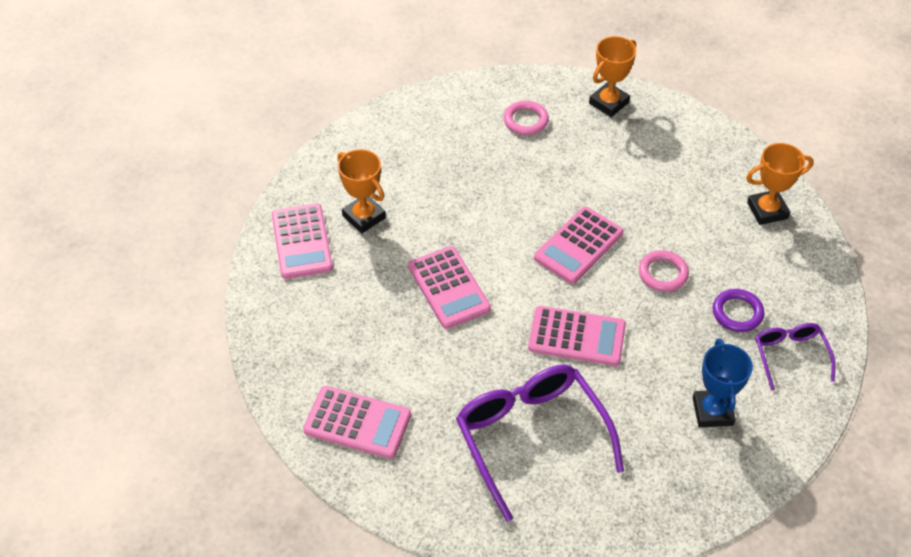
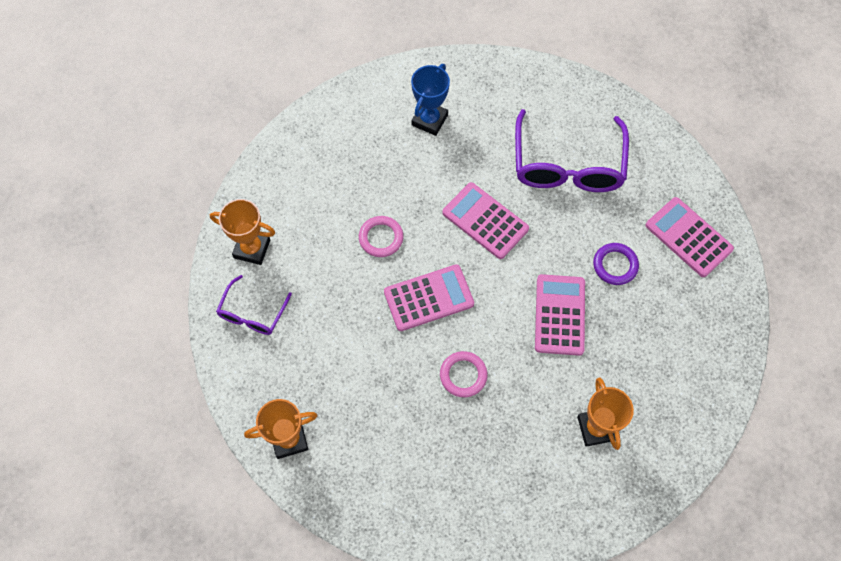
camera: 150 degrees left, 15 degrees up
(301, 241) = (665, 430): pink calculator -> none
(525, 121) = (382, 462): pink ring -> pink ring (463, 375)
(737, 313) = (352, 178): purple ring -> purple ring (615, 265)
(790, 356) = (343, 129): purple glasses -> purple glasses (252, 313)

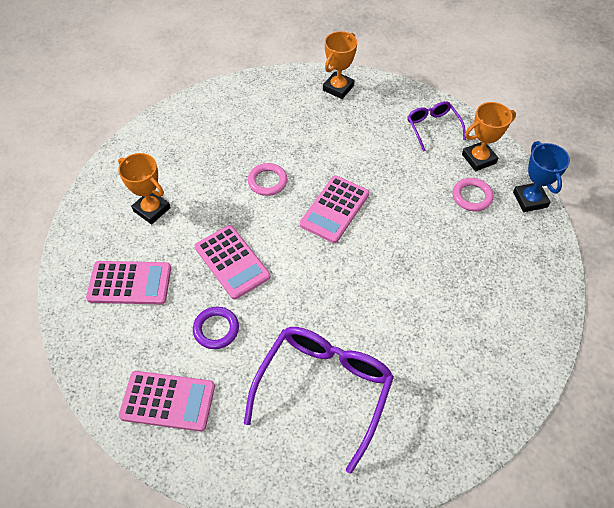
camera: 140 degrees right, 10 degrees down
(381, 238) = (407, 223): pink ring -> pink ring (472, 196)
(429, 120) = (471, 339): blue trophy -> blue trophy (530, 200)
(485, 221) = (346, 289): pink calculator -> pink calculator (130, 283)
(567, 164) = (323, 390): purple glasses -> purple glasses turned 60 degrees clockwise

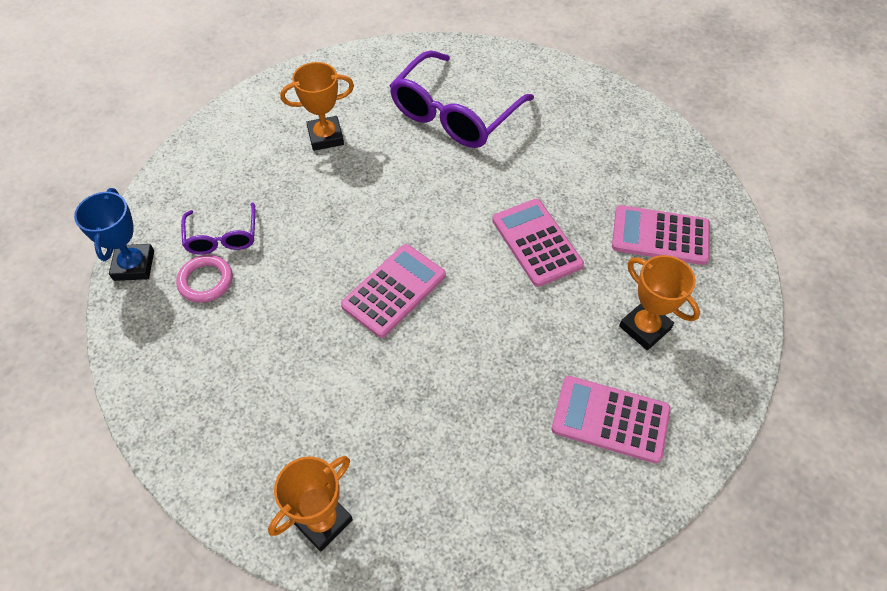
camera: 170 degrees left, 0 degrees up
(168, 401) = (605, 124): pink calculator -> pink calculator (610, 419)
(216, 329) = (557, 176): purple ring -> none
(267, 181) = (478, 347): pink ring -> none
(433, 128) = (199, 403): purple glasses -> purple glasses (222, 237)
(478, 159) = (162, 336): orange trophy -> orange trophy (325, 137)

